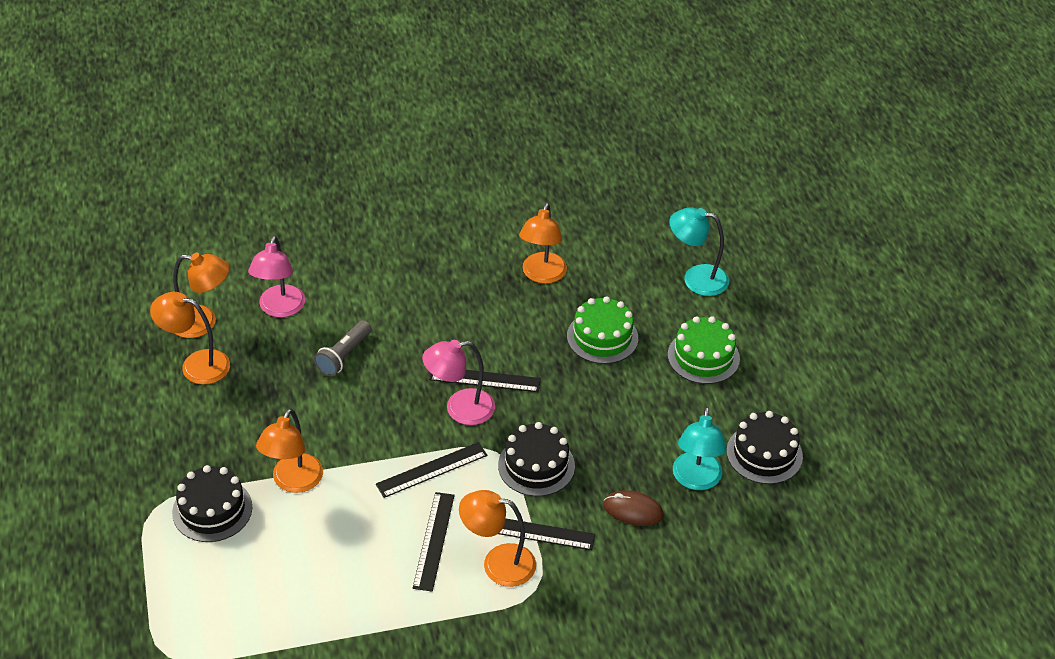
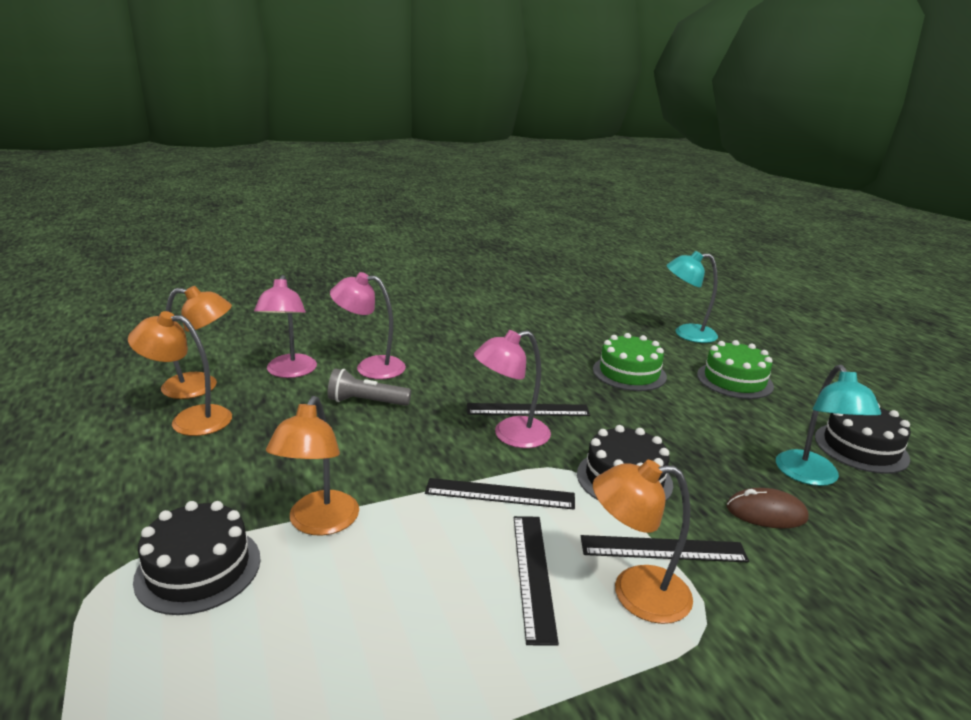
camera: 10 degrees left, 20 degrees down
(344, 356) = (366, 402): grey flashlight -> grey flashlight turned 75 degrees clockwise
(354, 308) = (370, 367): none -> pink lamp
(432, 470) = (500, 494): black ruler -> black ruler turned 45 degrees clockwise
(542, 275) = (548, 338): orange lamp -> none

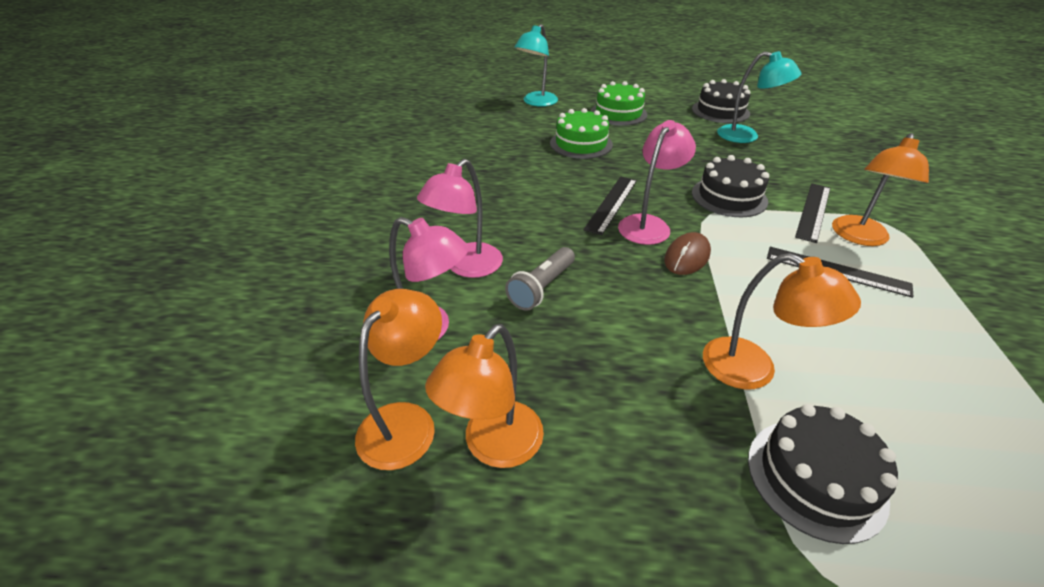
camera: 60 degrees left, 15 degrees up
(500, 494) = (733, 255): black ruler -> none
(511, 435) = (648, 224): pink lamp -> pink lamp turned 150 degrees counterclockwise
(766, 513) = (780, 164): brown mouse -> brown mouse (687, 257)

